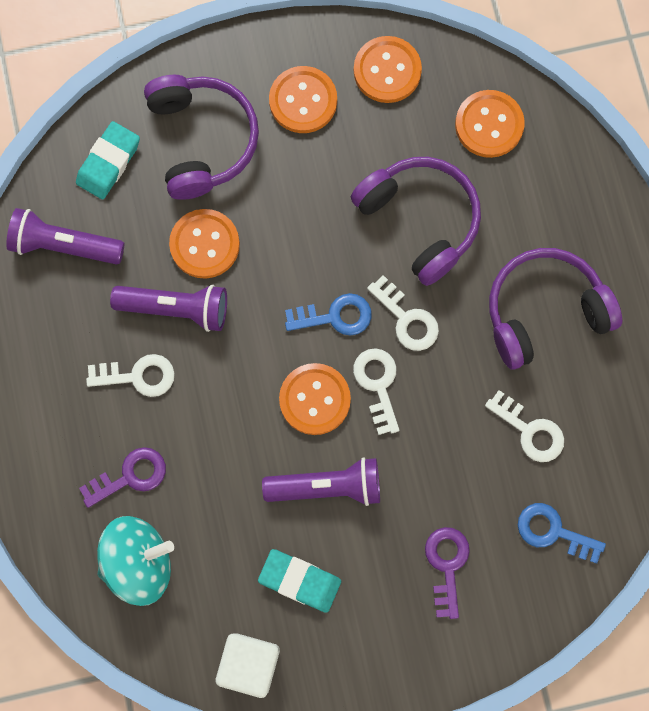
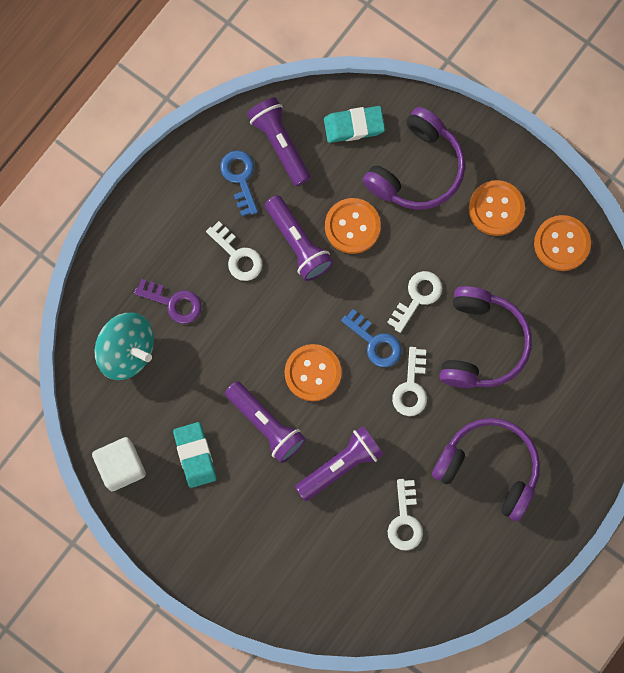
camera: 50 degrees right, 0 degrees up
(377, 384) = (354, 403): white key -> white key (417, 297)
(427, 448) = (340, 465): none -> purple flashlight
(447, 565) = (278, 536): purple key -> none
(489, 125) = (582, 336): orange button -> none
(553, 531) = (353, 585): blue key -> blue key (240, 178)

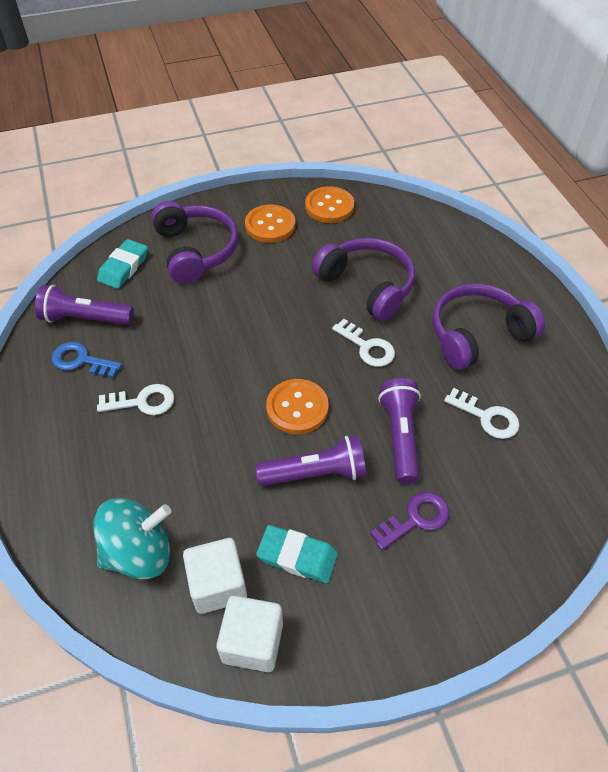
camera: 55 degrees left, 25 degrees down
(141, 418) = (218, 585): none -> white cube
(173, 302) = (133, 479): purple key -> purple key (415, 519)
(298, 243) = (176, 353): purple flashlight -> none
(352, 226) = (199, 311): orange button -> none
(375, 342) = (308, 349): blue key -> none
(417, 297) = (295, 303): white key -> none

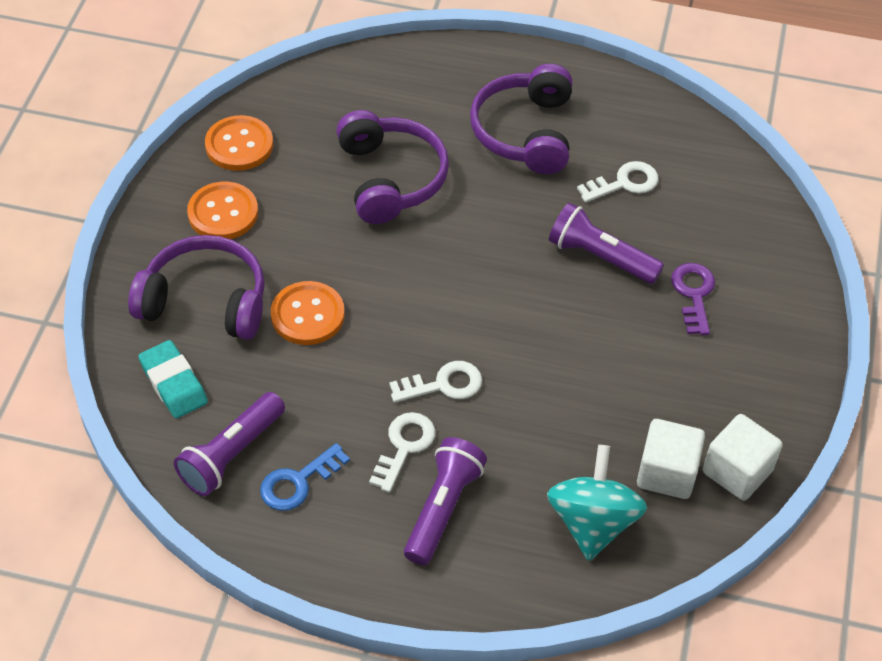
camera: 60 degrees left, 0 degrees up
(297, 408) = (510, 318): orange button -> orange button (307, 315)
(297, 556) = (675, 399): turquoise eraser -> none
(315, 473) = (597, 342): purple flashlight -> purple flashlight (443, 508)
(367, 285) = (391, 178): purple headphones -> purple headphones turned 90 degrees clockwise
(367, 347) = (475, 223): white key -> white key (443, 384)

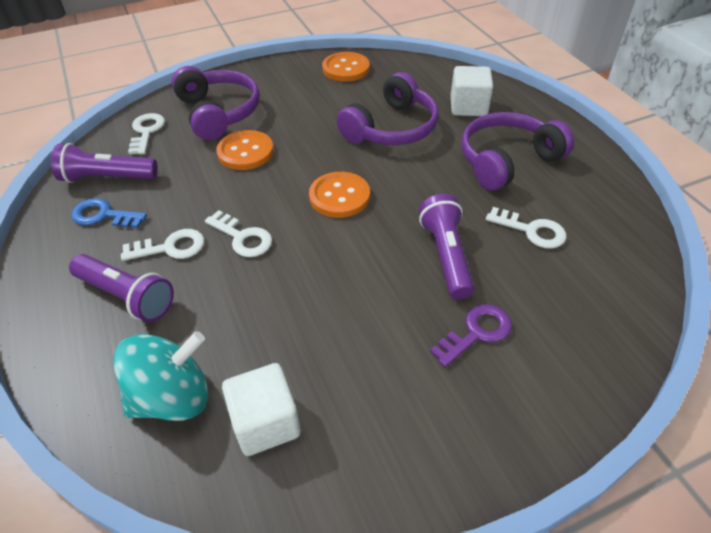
camera: 55 degrees right, 5 degrees down
(173, 383) = (146, 131): turquoise eraser -> white key
(223, 213) = (290, 87): orange button -> orange button (339, 196)
(443, 508) = (126, 296): purple flashlight -> purple flashlight turned 45 degrees clockwise
(737, 471) = (311, 481): white cube -> white cube (468, 107)

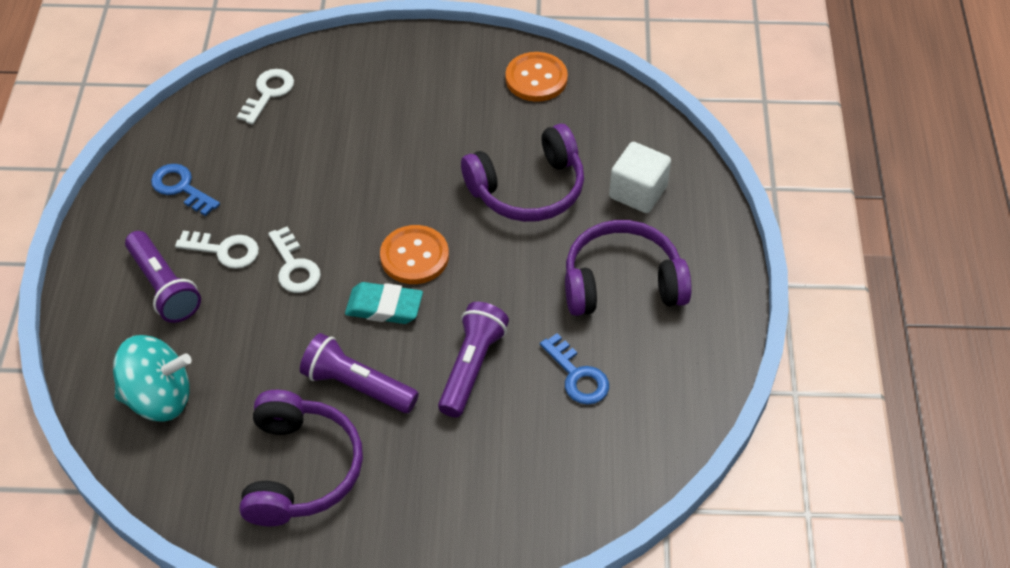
camera: 25 degrees right, 5 degrees up
(107, 178) = (204, 142): purple flashlight -> purple flashlight (357, 386)
(219, 112) = (355, 94): purple headphones -> purple headphones (301, 469)
(245, 152) = (354, 161): orange button -> none
(266, 423) = (218, 451): white cube -> none
(341, 239) = (384, 307): none -> turquoise eraser
(476, 332) = (441, 453): purple key -> none
(531, 230) = (577, 376): white key -> blue key

